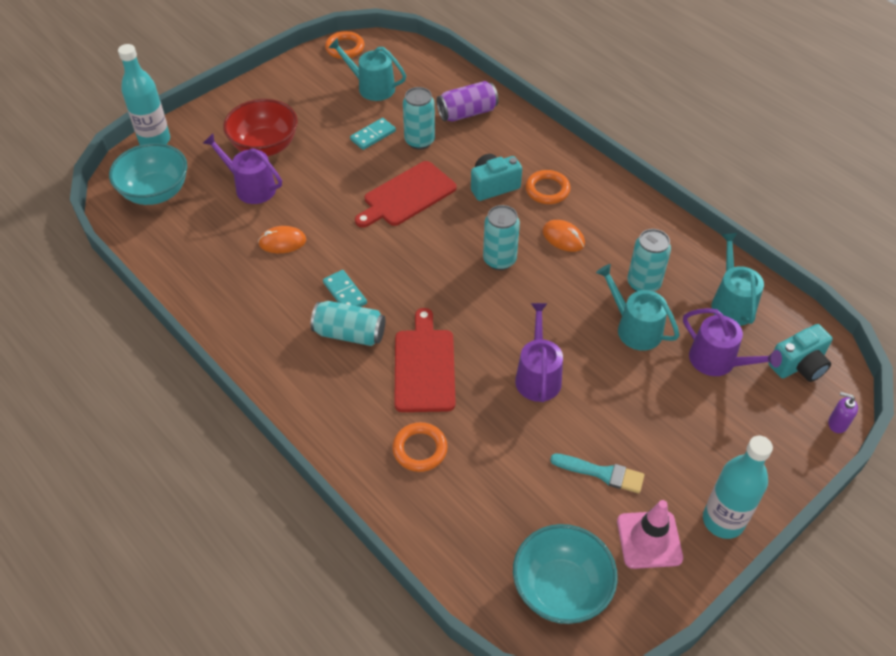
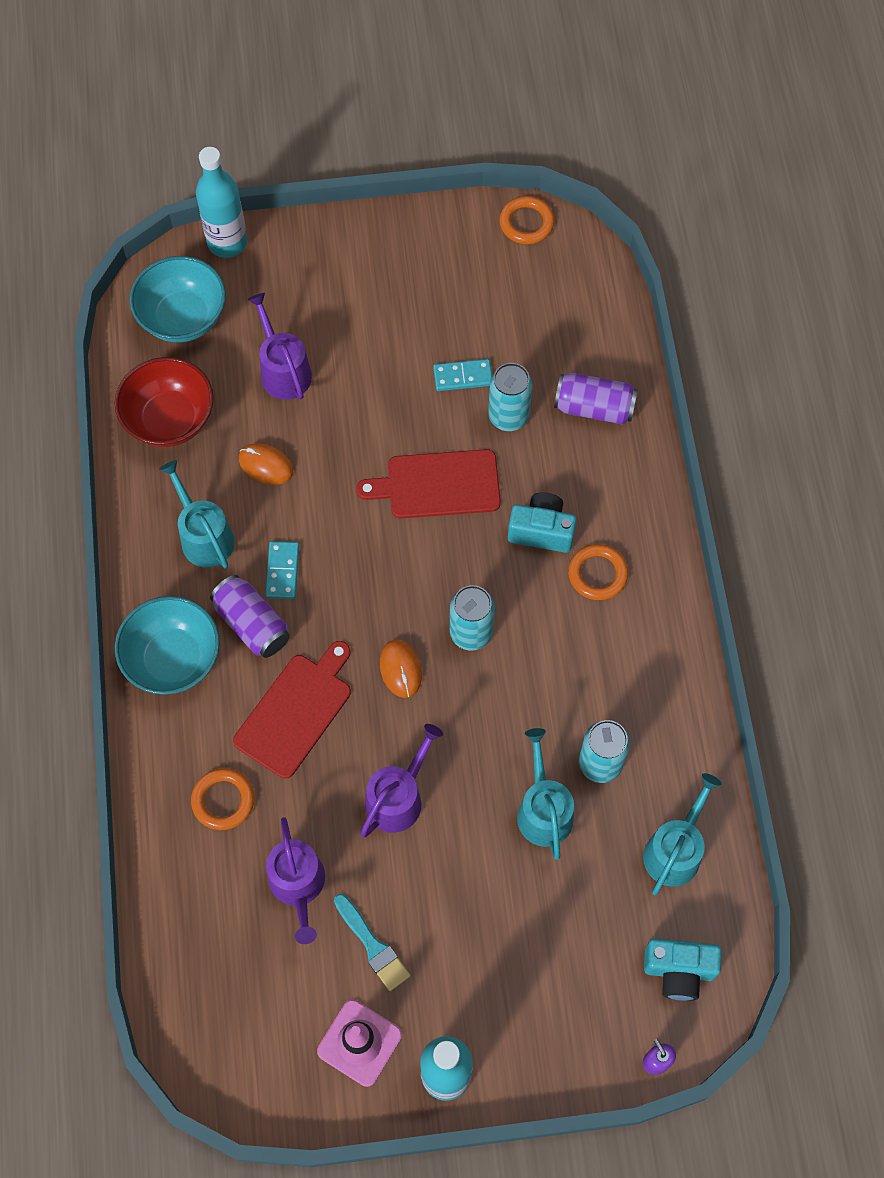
camera: 35 degrees right, 15 degrees up
(265, 146) = (336, 321): red bowl -> red bowl (170, 419)
(349, 333) = (252, 624): turquoise can -> purple can
(372, 87) = (513, 303): turquoise watering can -> turquoise watering can (204, 536)
(561, 589) = (240, 1030): turquoise bowl -> turquoise bowl (173, 659)
(563, 238) = (562, 649): orange mouse -> orange mouse (400, 669)
(718, 361) = (597, 907): purple watering can -> purple watering can (298, 885)

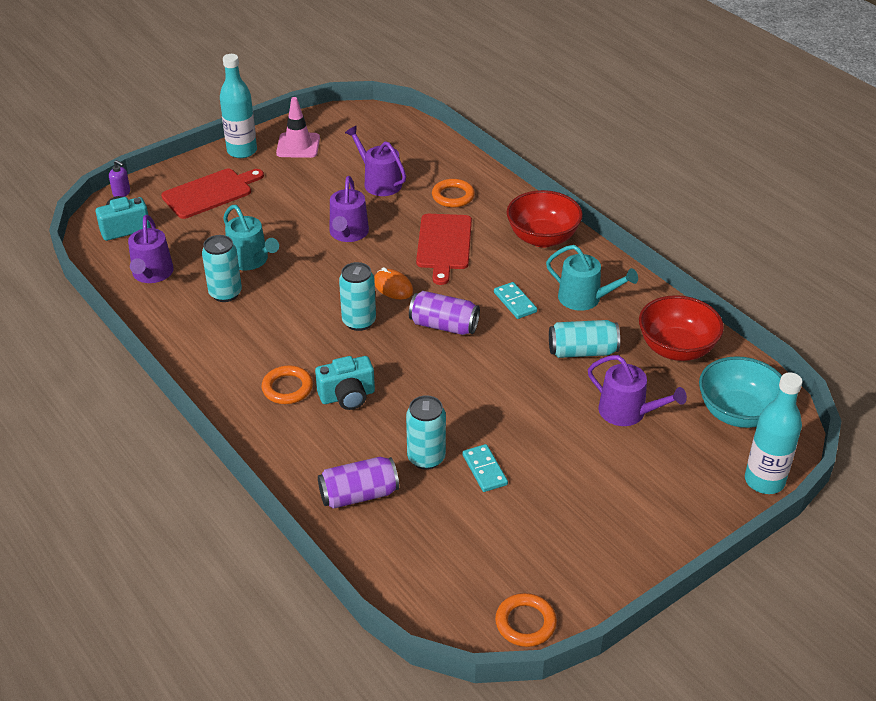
camera: 150 degrees right, 25 degrees down
(173, 659) = (542, 238): turquoise bowl -> red bowl
(252, 624) = (509, 271): purple can -> purple can (444, 325)
(266, 465) = (582, 351): orange mouse -> turquoise can
(372, 945) = (317, 177): turquoise brush -> none
(438, 485) = (447, 391): red cutting board -> red cutting board (210, 193)
(463, 376) = (485, 470): turquoise domino -> turquoise domino turned 75 degrees counterclockwise
(675, 850) = (152, 274): turquoise watering can -> purple watering can

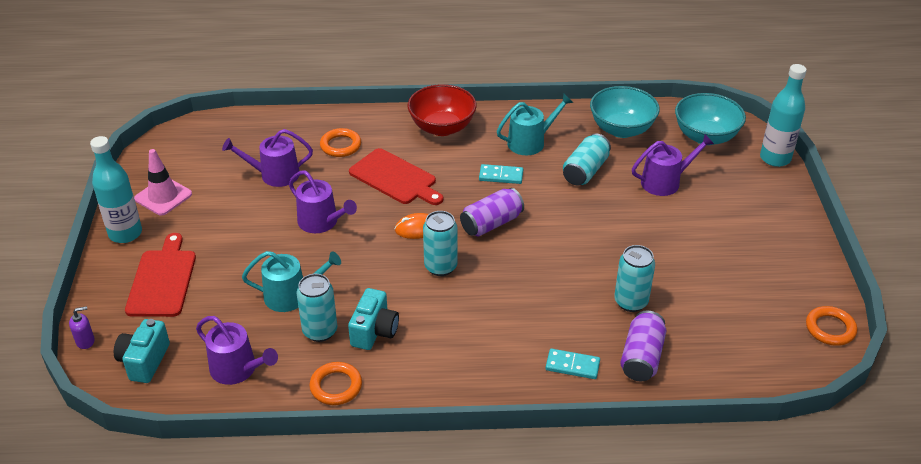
camera: 55 degrees left, 0 degrees up
(287, 388) = (482, 345): orange ring -> orange ring (336, 386)
(347, 396) = (524, 314): turquoise camera -> turquoise camera (374, 331)
(485, 470) = (667, 277): turquoise domino -> turquoise domino (572, 365)
(676, 348) = (621, 129): red bowl -> turquoise bowl

